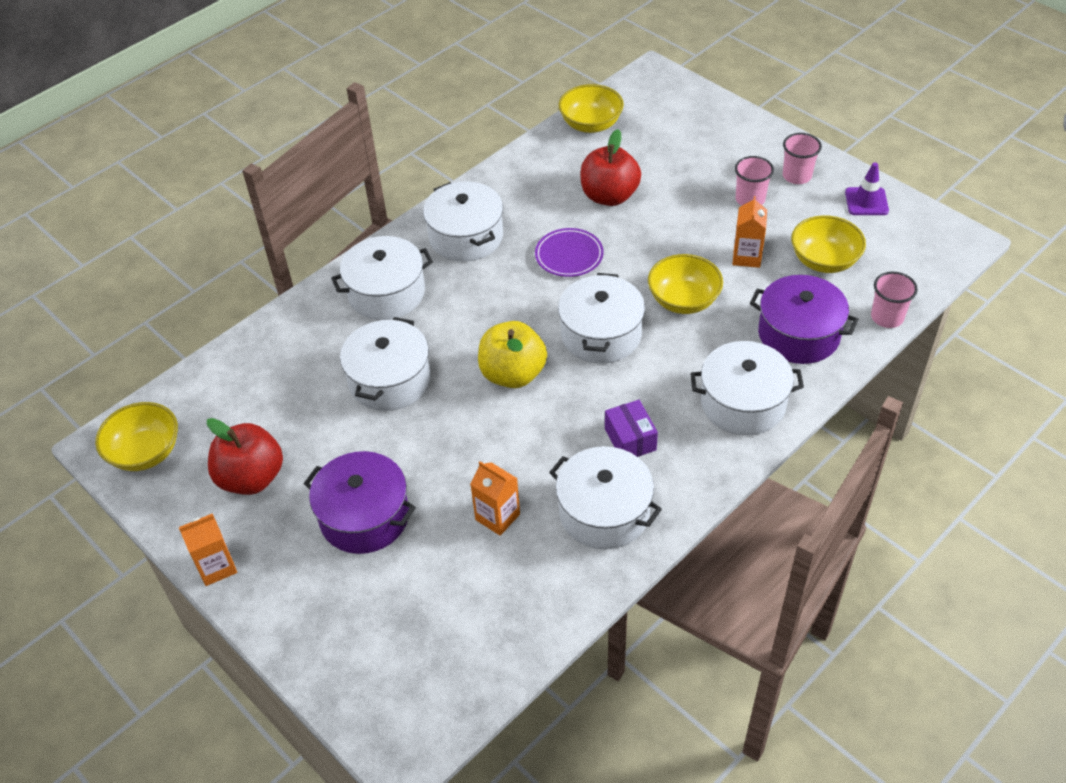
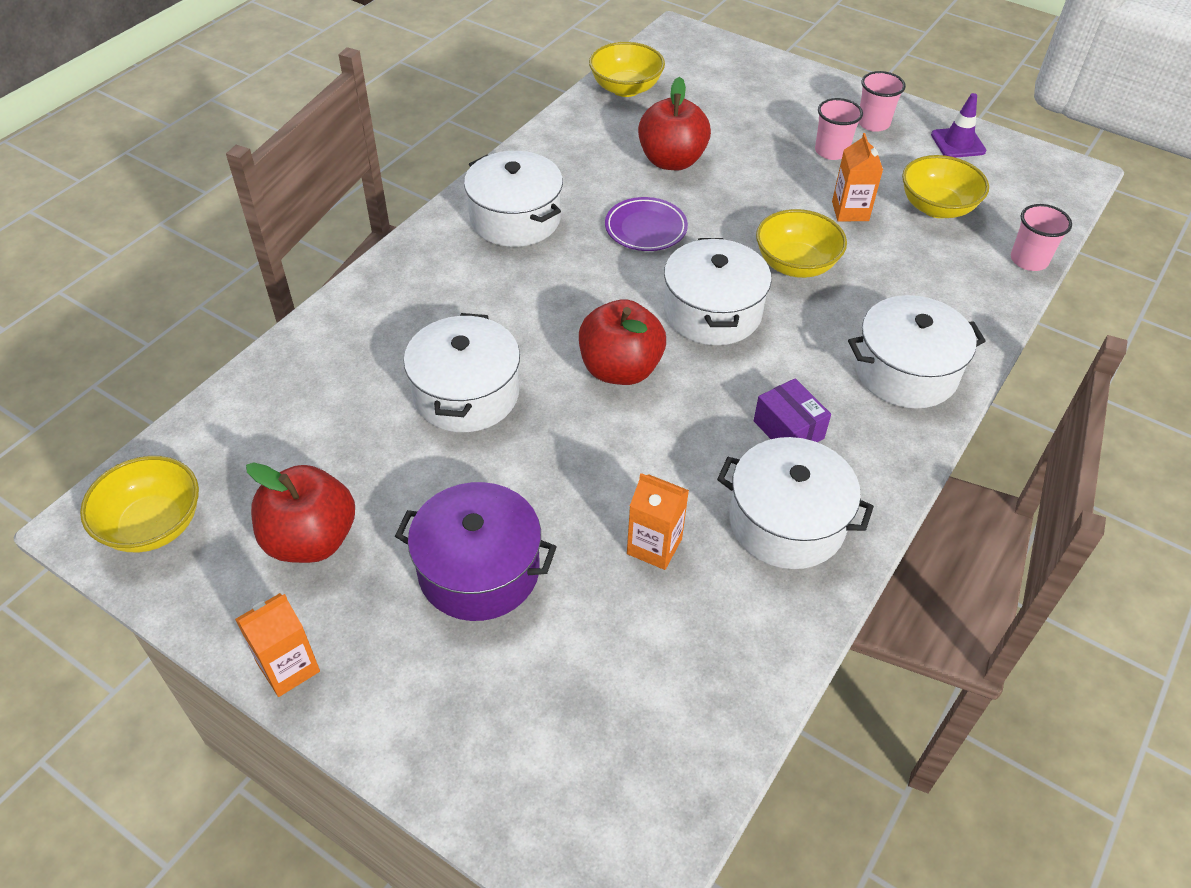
camera: 15 degrees left, 0 degrees up
(386, 293) = (434, 291): white pot -> none
(513, 374) = (620, 369): yellow apple -> red apple
(798, 334) = (939, 288): purple pot -> none

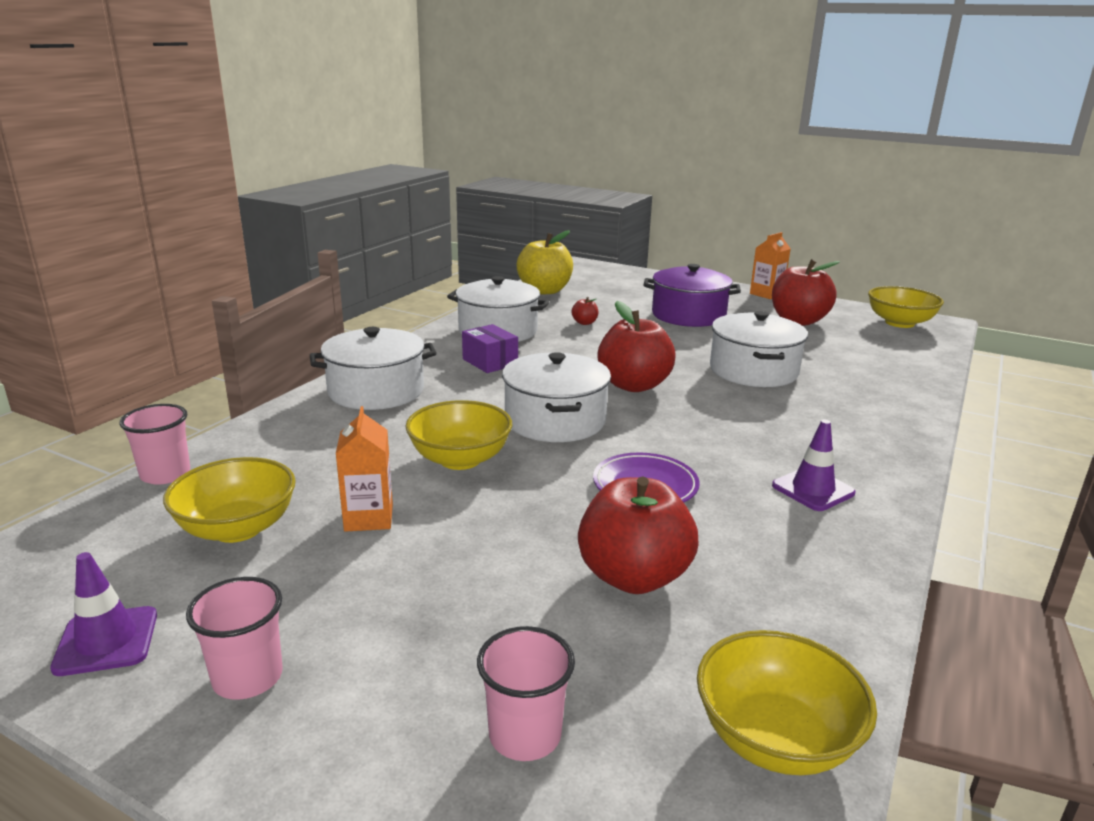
camera: 175 degrees right, 25 degrees down
(515, 218) = (813, 489): white pot -> purple traffic cone
(654, 546) = (584, 323): orange carton -> red apple
(712, 703) = (545, 290): none -> yellow apple
(831, 151) = (360, 609): pink cup -> pink cup (525, 735)

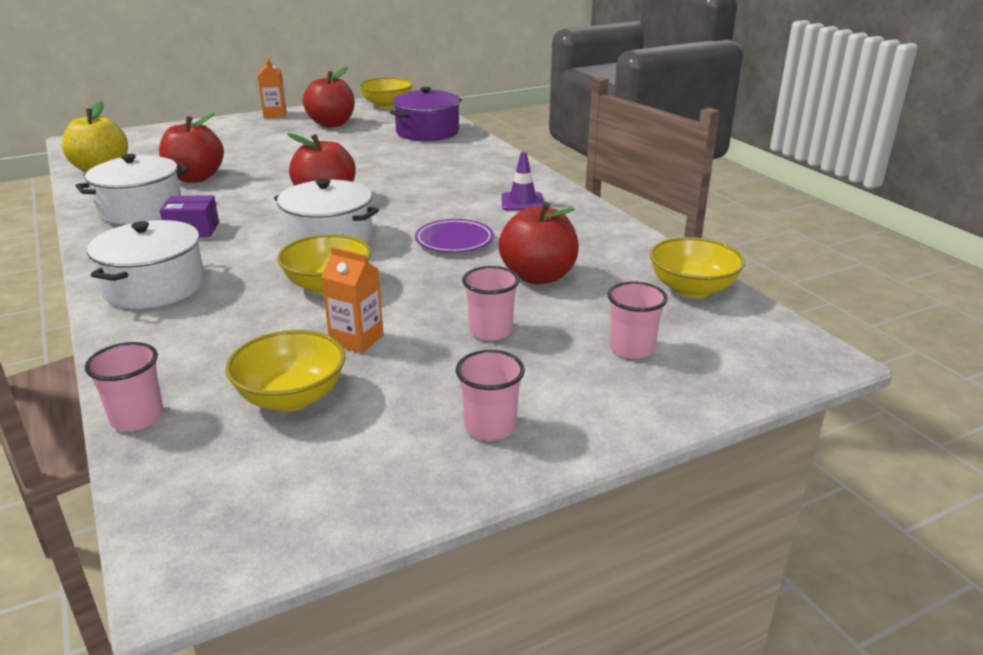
camera: 55 degrees left, 5 degrees up
(106, 641) = (377, 482): purple traffic cone -> none
(462, 593) = (490, 331): none -> pink cup
(584, 323) = (195, 178): red apple -> red apple, size x2.34
(688, 315) = (257, 145): purple pot -> purple pot (427, 132)
(753, 371) = (372, 161): white pot -> none

